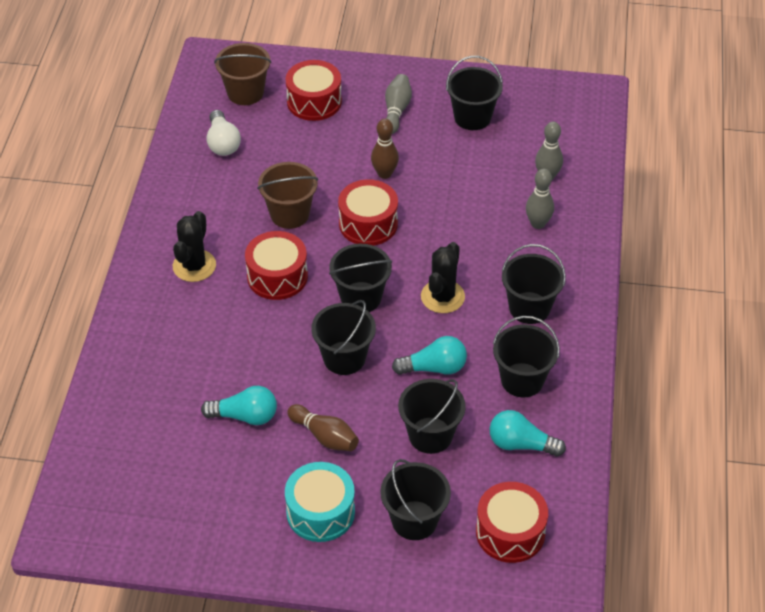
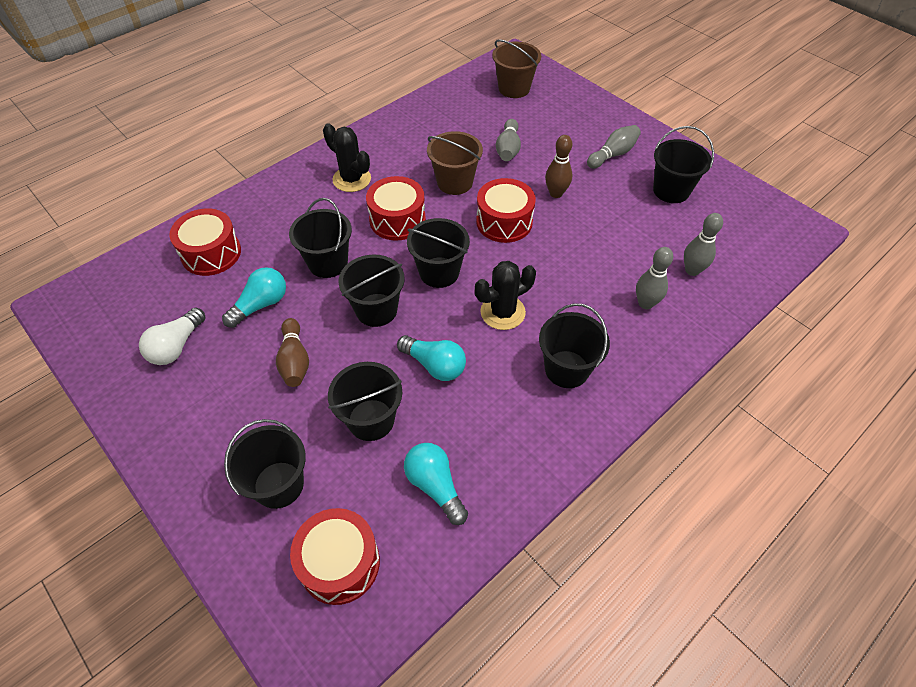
camera: 40 degrees right, 5 degrees up
(194, 266) = (352, 179): black cactus -> black cactus turned 75 degrees clockwise
(223, 143) = (462, 112): white light bulb -> white light bulb (176, 346)
(245, 416) = (261, 305): turquoise light bulb -> turquoise light bulb turned 90 degrees counterclockwise
(303, 156) = (508, 149): none -> grey bowling pin
(314, 101) = (556, 118): red drum -> red drum (211, 253)
(320, 512) = (223, 419): turquoise drum -> none
(522, 380) = (496, 428): black bucket -> black bucket (328, 263)

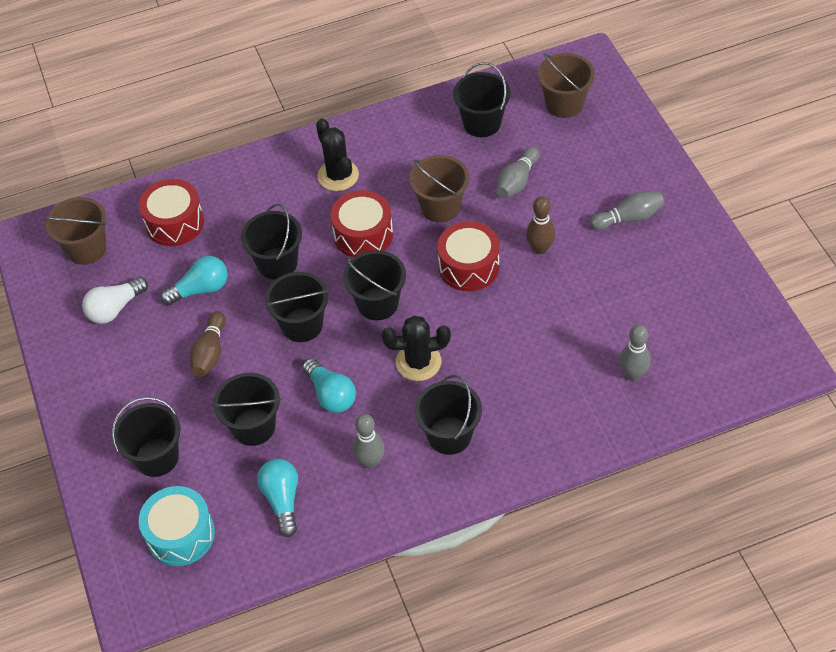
camera: 25 degrees right, 0 degrees up
(126, 298) = (86, 249): none -> brown bucket
(339, 563) = (180, 534): red drum -> turquoise drum
(645, 303) = (563, 394): grey bowling pin -> grey bowling pin (370, 461)
(671, 190) = (667, 279): black bucket -> black bucket (482, 123)

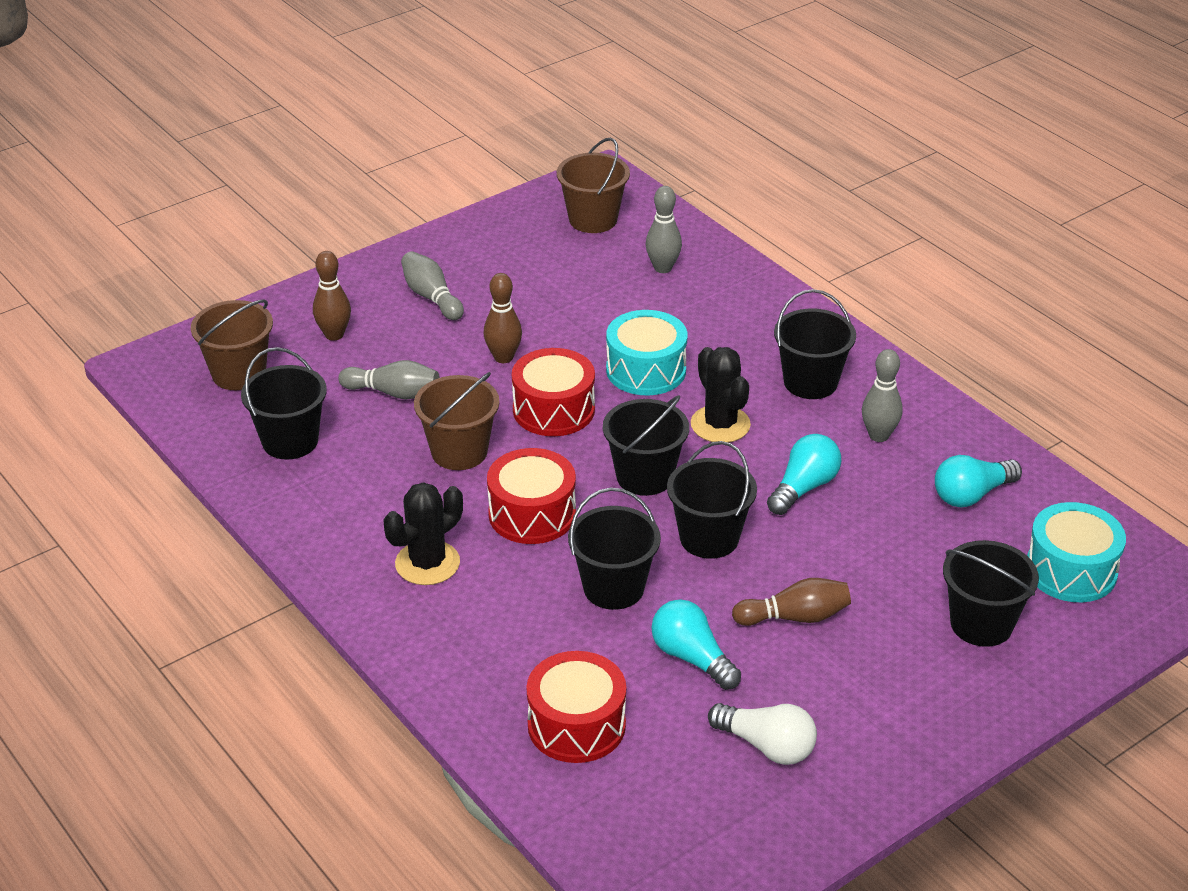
camera: 110 degrees left, 15 degrees down
(86, 249) = (667, 822): brown bucket -> brown bucket (593, 219)
(253, 427) = (886, 545): black bucket -> none
(498, 331) = (646, 370): none -> turquoise drum
(595, 157) = (334, 335): none -> brown bowling pin

